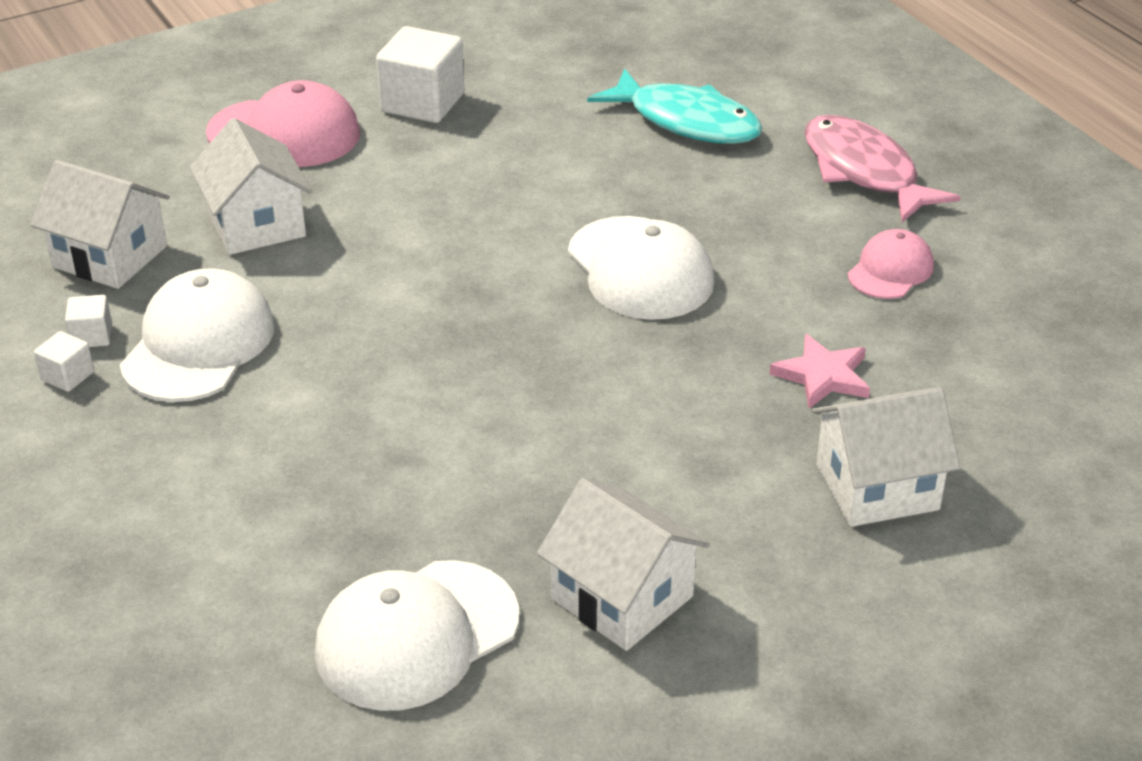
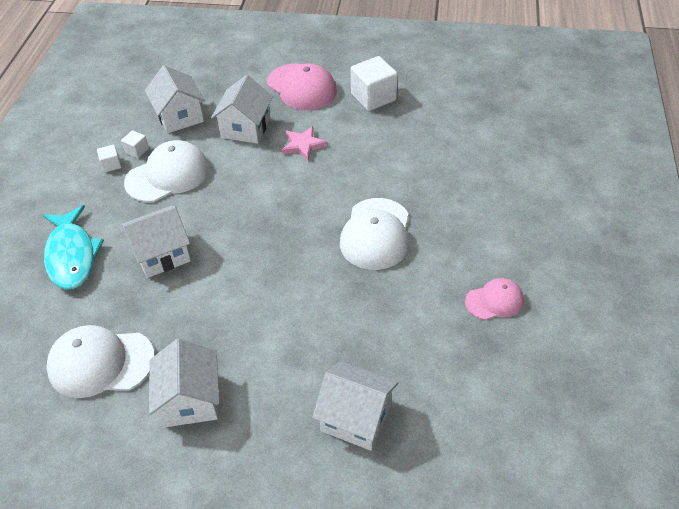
camera: 40 degrees right, 10 degrees up
(332, 450) = (161, 254): none -> white house
(686, 122) = (483, 163): turquoise fish -> turquoise fish (72, 255)
(823, 376) = (397, 341): pink star -> pink star (303, 145)
(864, 171) = (543, 236): pink fish -> none

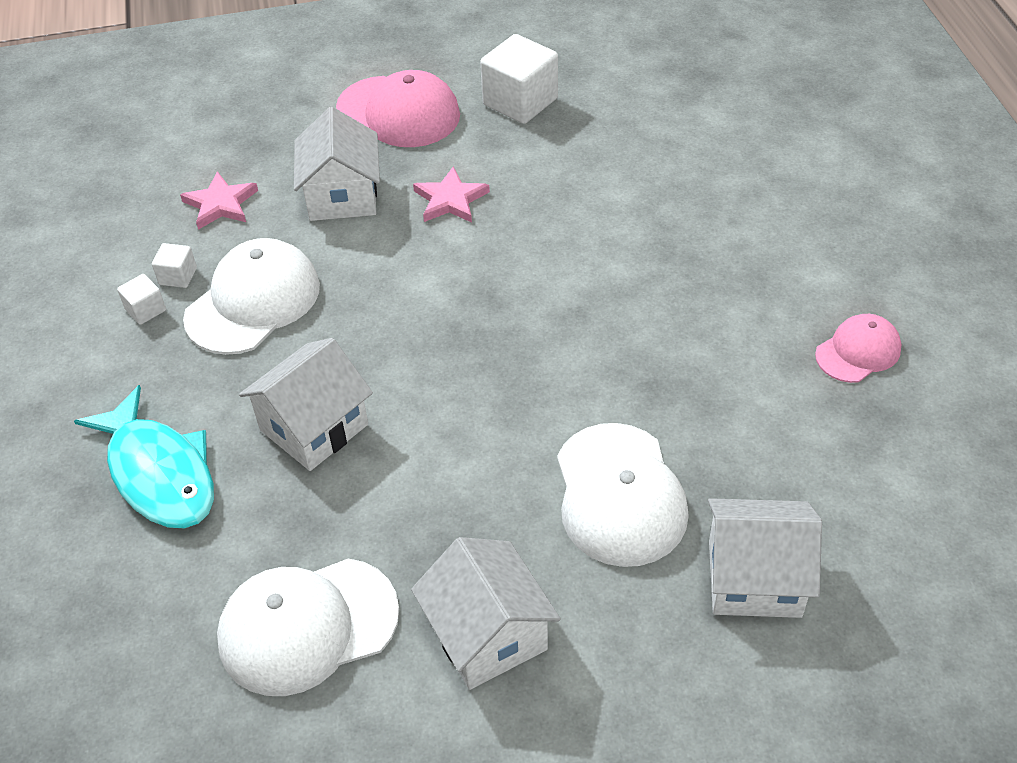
camera: 20 degrees left, 0 degrees up
(179, 116) = (220, 204): white house -> pink star
(375, 234) = (635, 304): white cap -> white cap (619, 495)

